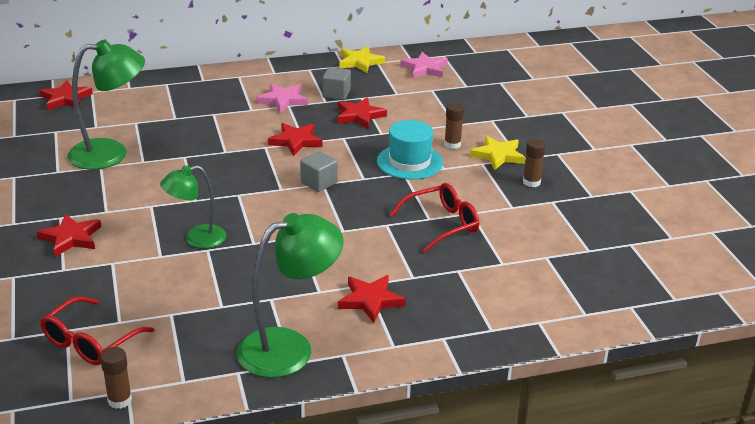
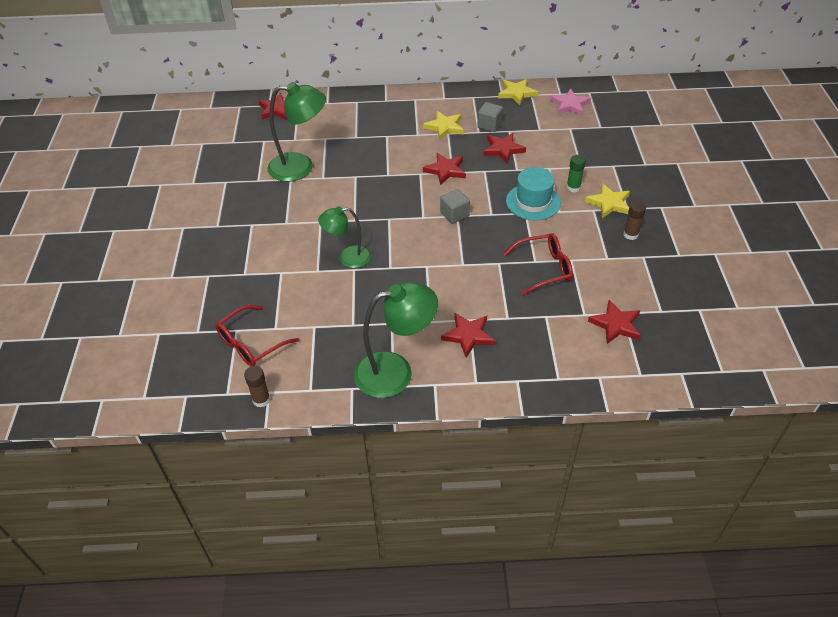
camera: 15 degrees right, 15 degrees up
(71, 238) = (256, 245): red star -> red star (616, 324)
(283, 100) = (445, 127): pink star -> yellow star
(452, 144) = (573, 187): brown glue stick -> green glue stick

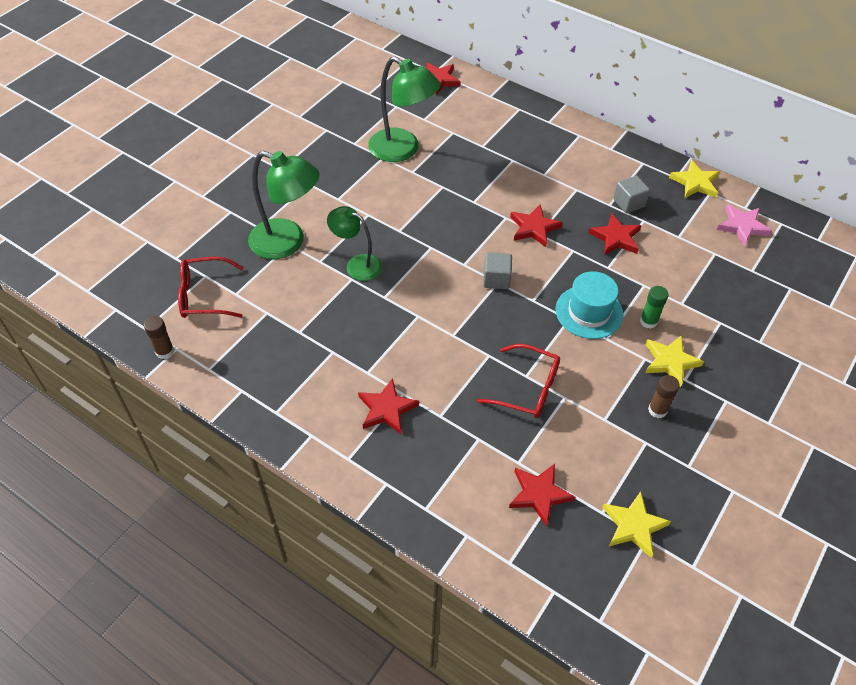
camera: 35 degrees right, 5 degrees up
(395, 371) = (291, 400): green lamp -> green lamp (287, 242)
(445, 127) = (579, 181): yellow star -> yellow star (633, 526)

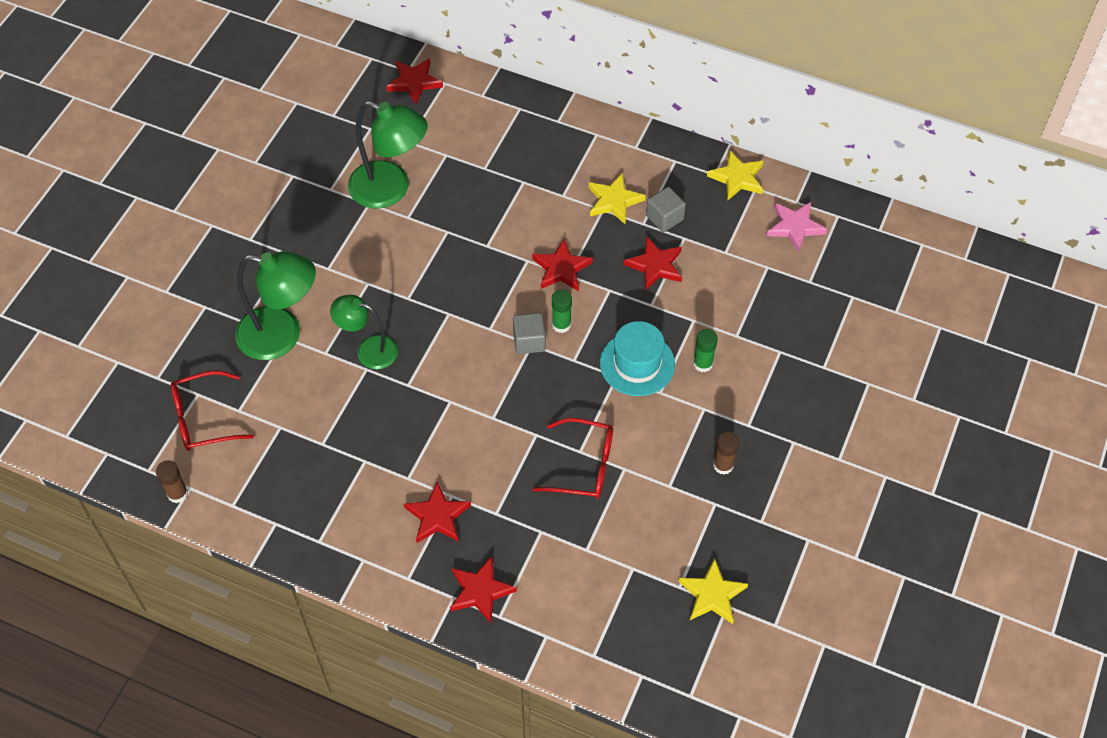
camera: 10 degrees left, 5 degrees up
(526, 271) = (561, 325): none -> green glue stick
(539, 494) = (613, 579): red star -> red star (480, 591)
(670, 362) = (731, 407): yellow star -> yellow star (614, 201)

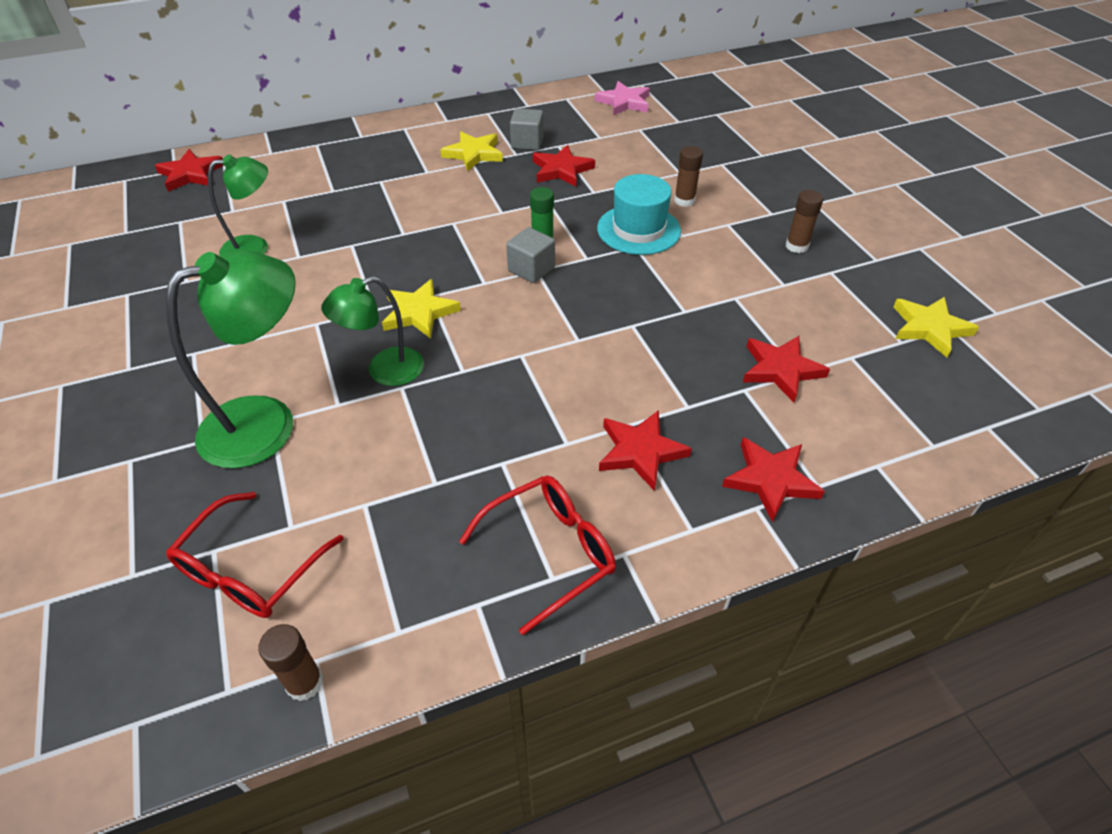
camera: 45 degrees left, 10 degrees down
(390, 189) = (255, 248): green lamp -> green lamp, size x0.63
(561, 268) = (490, 211): red star -> red star (781, 369)
(584, 466) = (704, 318): red glasses -> red glasses (550, 552)
(703, 364) = (684, 201): green glue stick -> brown glue stick
(737, 178) = (546, 99): yellow star -> yellow star (419, 312)

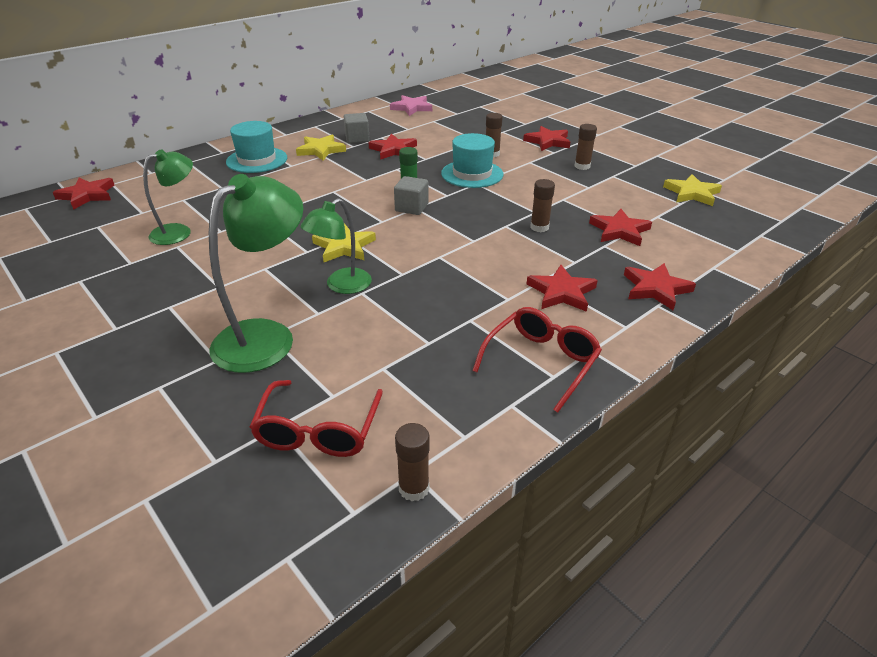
camera: 20 degrees left, 10 degrees down
(392, 156) = (257, 160): none -> turquoise hat
(675, 338) = (539, 227): none -> brown glue stick
(774, 193) = (548, 141): none -> red star

